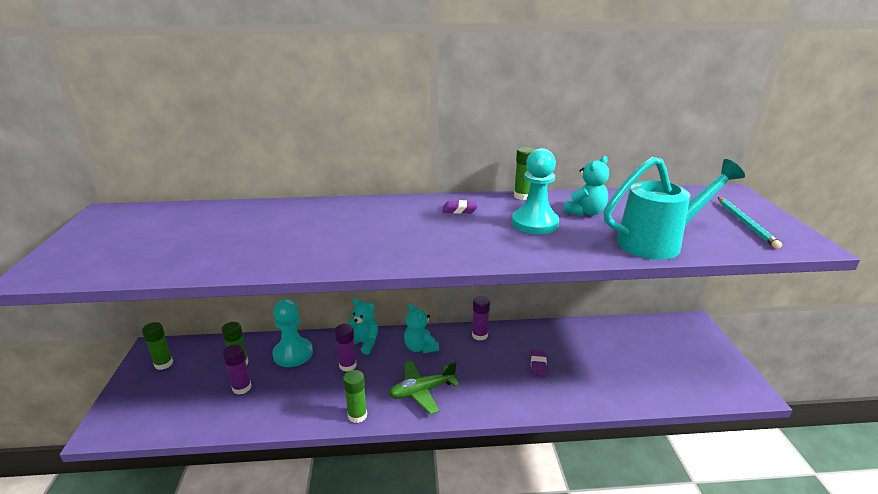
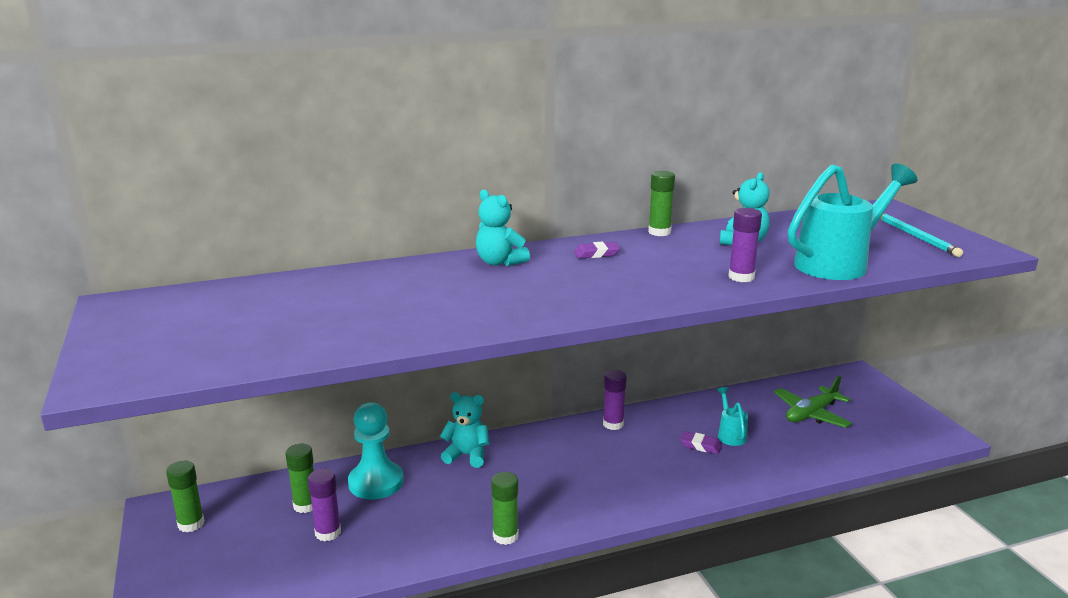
camera: 15 degrees left, 5 degrees down
(347, 365) = (460, 484): purple glue stick -> purple glue stick (741, 277)
(420, 347) = (544, 449): turquoise teddy bear -> turquoise teddy bear (499, 262)
(422, 391) = (573, 496): green plane -> green plane (811, 414)
(535, 223) = (694, 259): turquoise pawn -> none
(538, 365) = (700, 446): purple eraser -> purple eraser turned 60 degrees counterclockwise
(566, 359) = (730, 434): none -> turquoise watering can

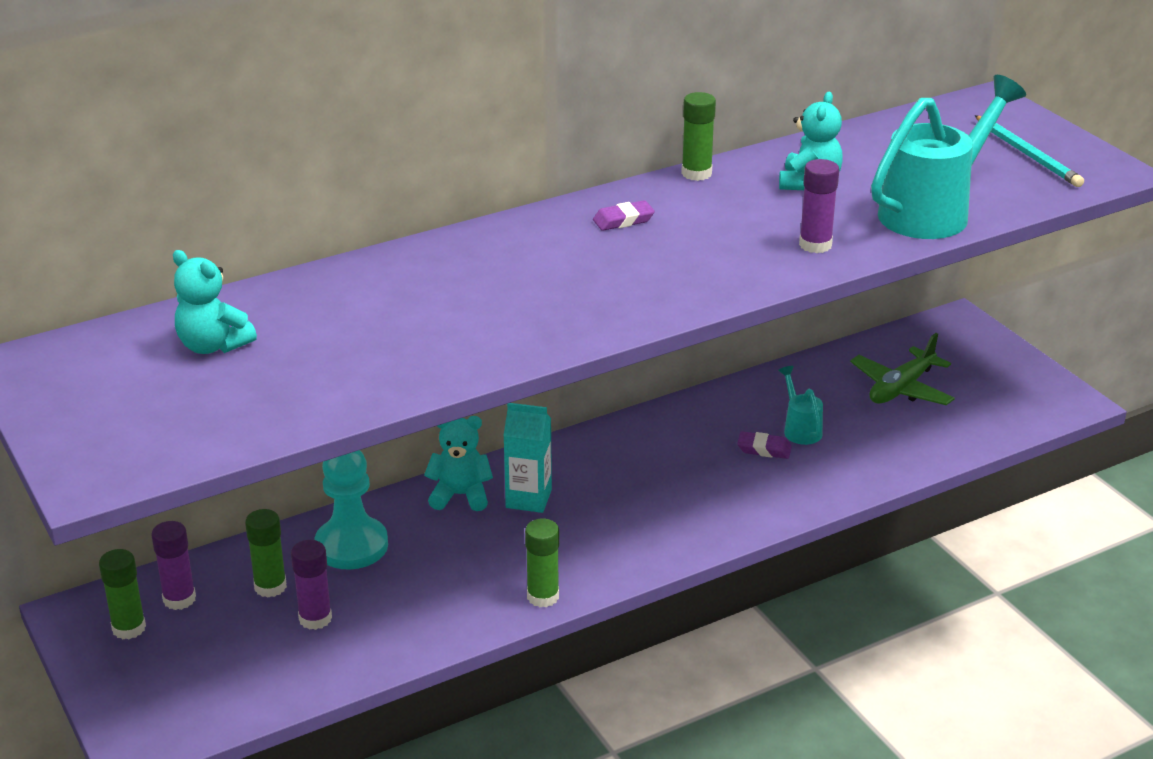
camera: 10 degrees left, 10 degrees up
(499, 262) = (500, 246): turquoise teddy bear -> turquoise teddy bear (213, 346)
(516, 463) = (528, 499): none -> turquoise carton
(613, 424) = (644, 430): purple glue stick -> purple glue stick (179, 599)

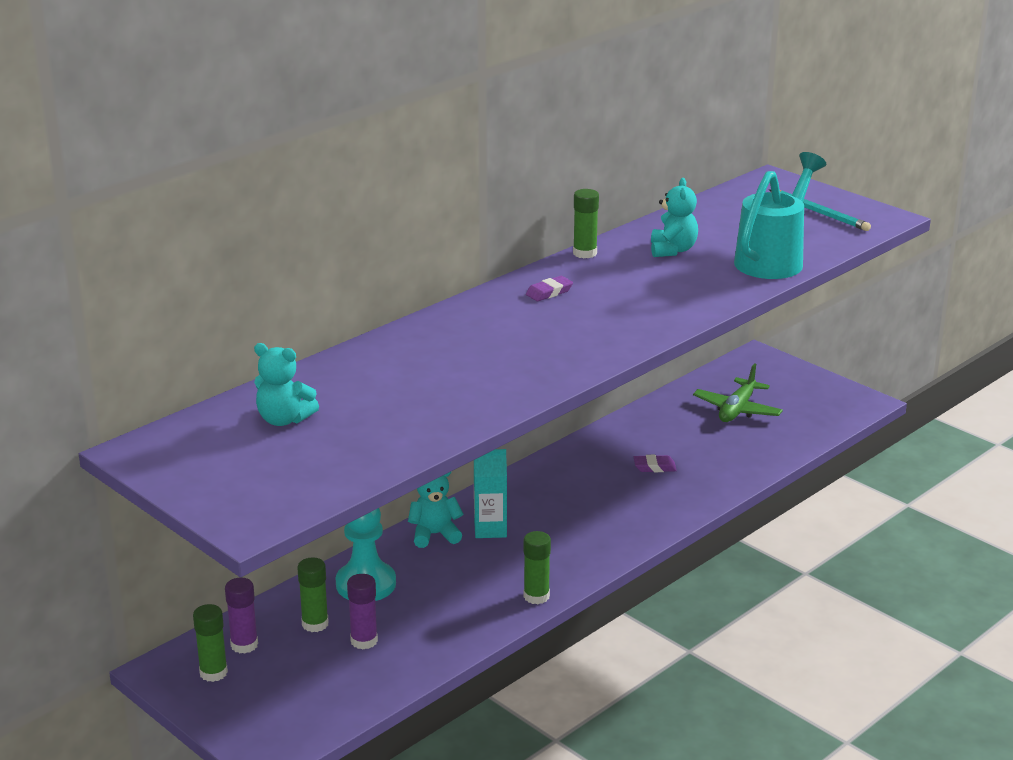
camera: 15 degrees left, 5 degrees down
(800, 428) = (675, 449): turquoise watering can -> none
(815, 245) = (702, 292): purple glue stick -> none

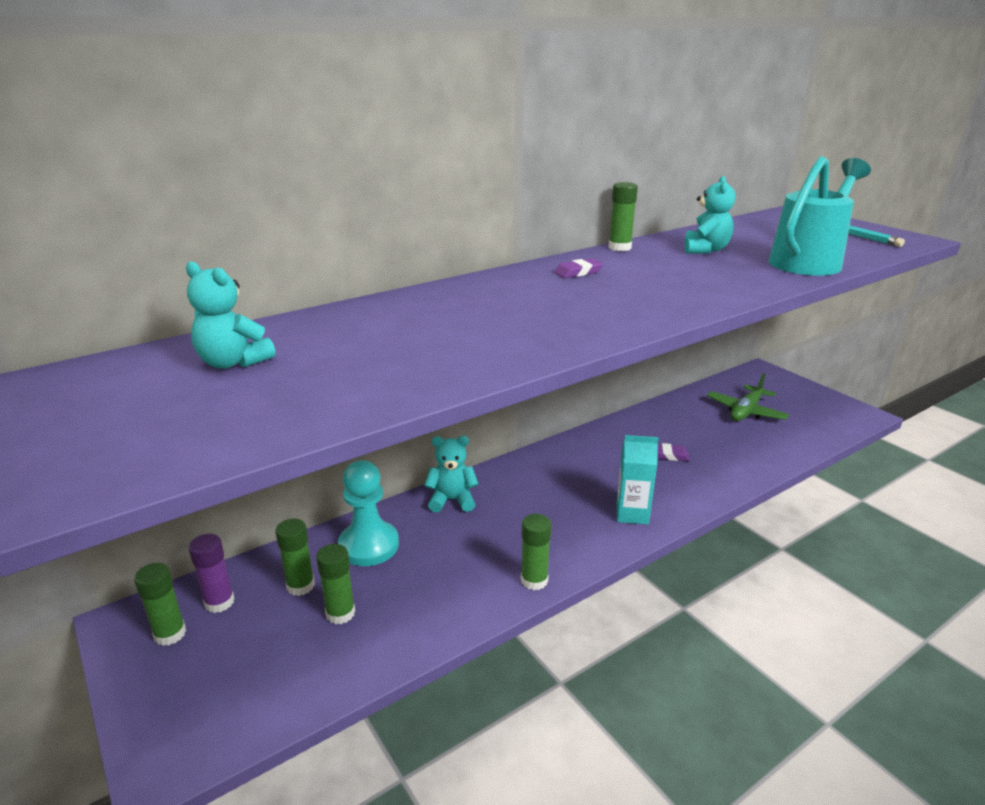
camera: 10 degrees right, 0 degrees up
(364, 641) = (340, 613): purple glue stick -> green glue stick
(490, 529) = (505, 500): turquoise carton -> turquoise carton (632, 514)

